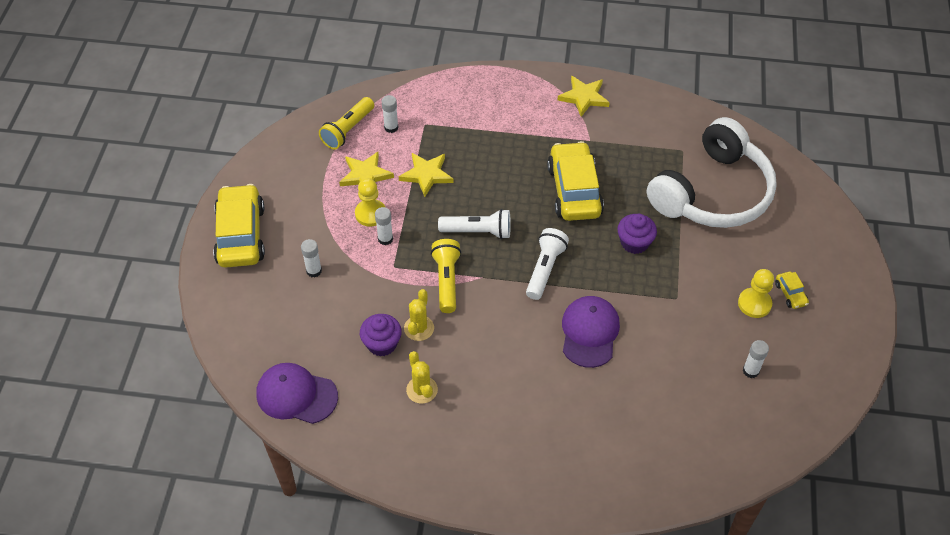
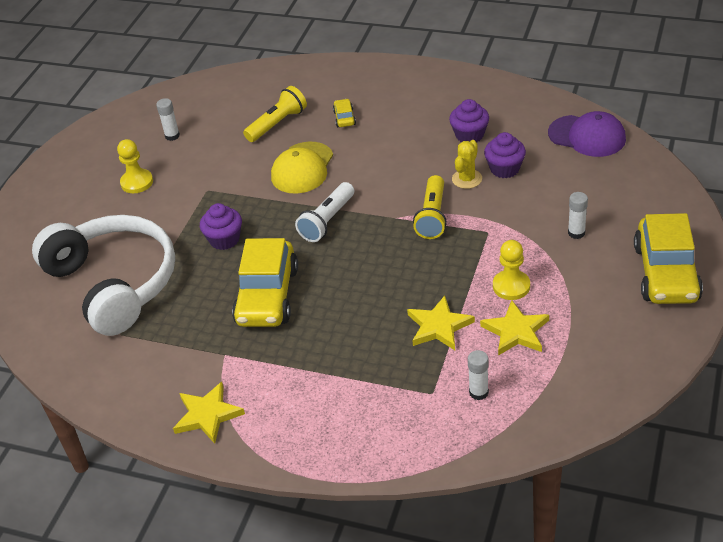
camera: 165 degrees left, 10 degrees down
(348, 130) = (538, 393): yellow flashlight -> yellow flashlight (277, 124)
(385, 239) = (495, 259): white glue stick -> none
(422, 390) = (469, 135): yellow cactus -> purple cupcake
(478, 232) = (389, 260): white flashlight -> none
(589, 332) = (302, 168): purple cap -> yellow cap
(712, 192) = (114, 284): white headphones -> white headphones turned 90 degrees clockwise
(790, 294) = (98, 188): yellow car -> yellow car (344, 118)

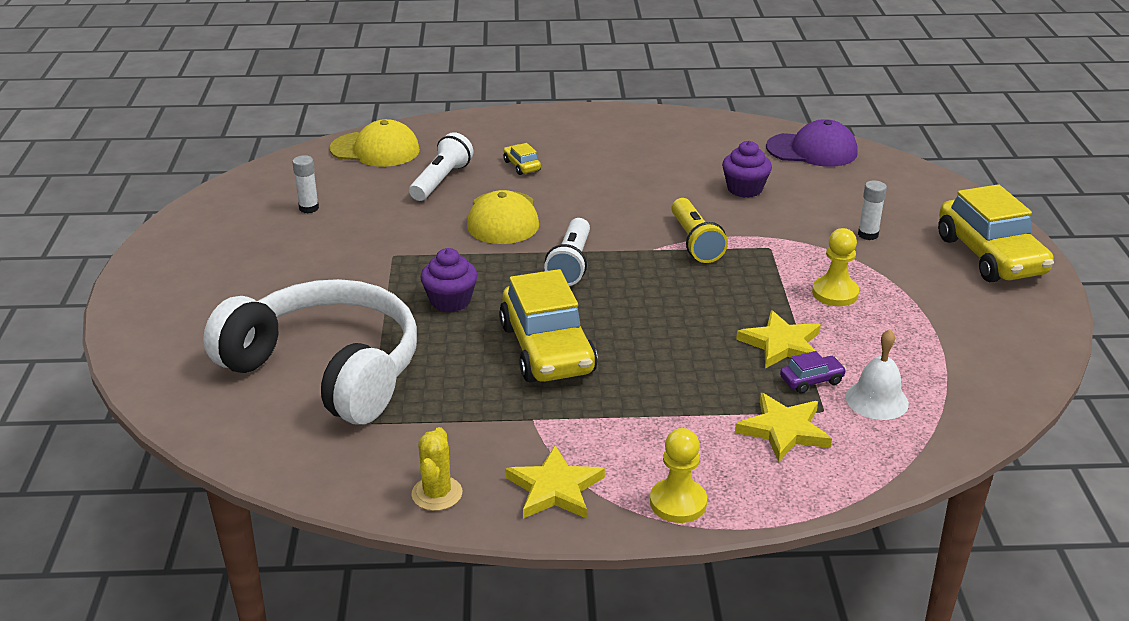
camera: 25 degrees left, 10 degrees down
(137, 182) = (290, 260): yellow pawn -> yellow pawn (678, 503)
(246, 86) = (375, 150): none -> yellow cap
(277, 124) = (441, 181): yellow flashlight -> white flashlight
(440, 364) = (811, 380): none -> purple car
(467, 179) = (709, 203): yellow cactus -> yellow cactus (437, 494)
(469, 135) = (682, 164): purple cupcake -> none
(478, 392) = (877, 400): white glue stick -> white bell
(516, 331) = (873, 334): yellow star -> yellow star (783, 430)

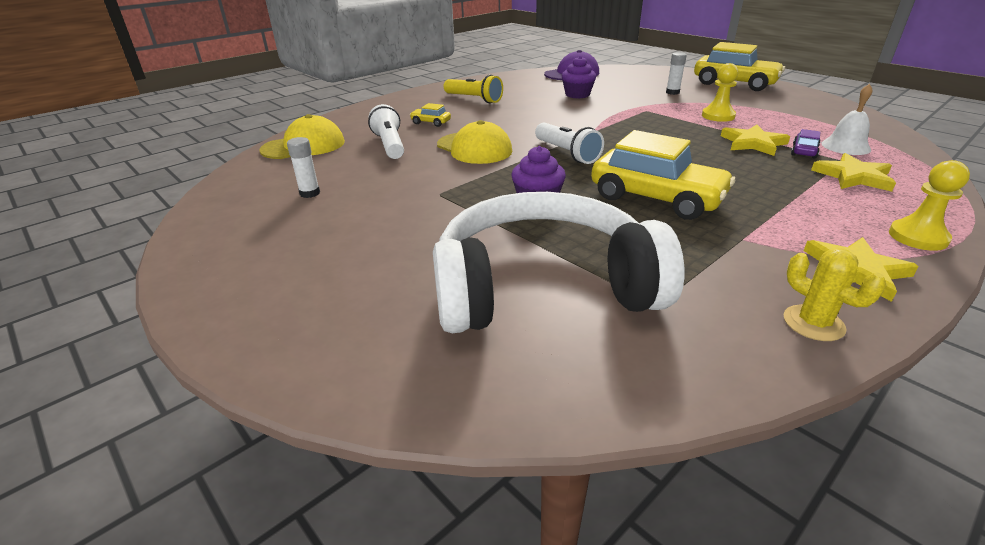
camera: 40 degrees left, 0 degrees up
(695, 242) = (607, 121): yellow flashlight -> yellow flashlight (474, 99)

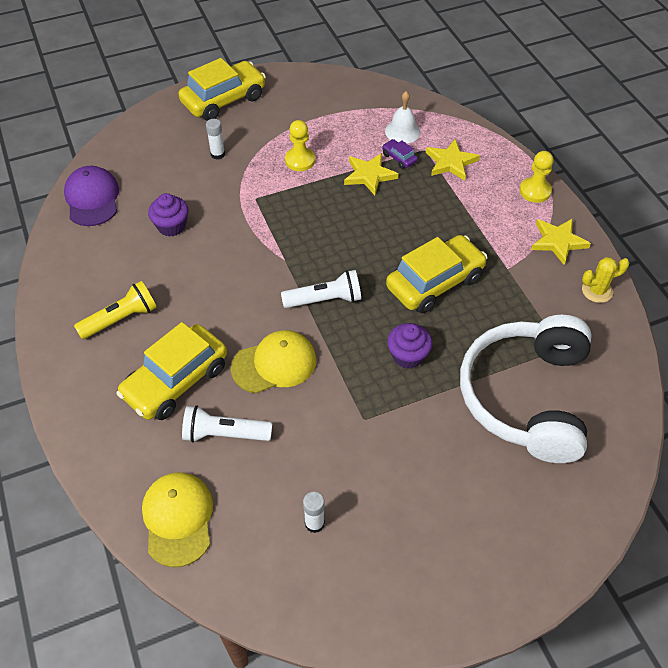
camera: 70 degrees left, 20 degrees up
(430, 122) = (176, 381): yellow car -> yellow car, size x2.37

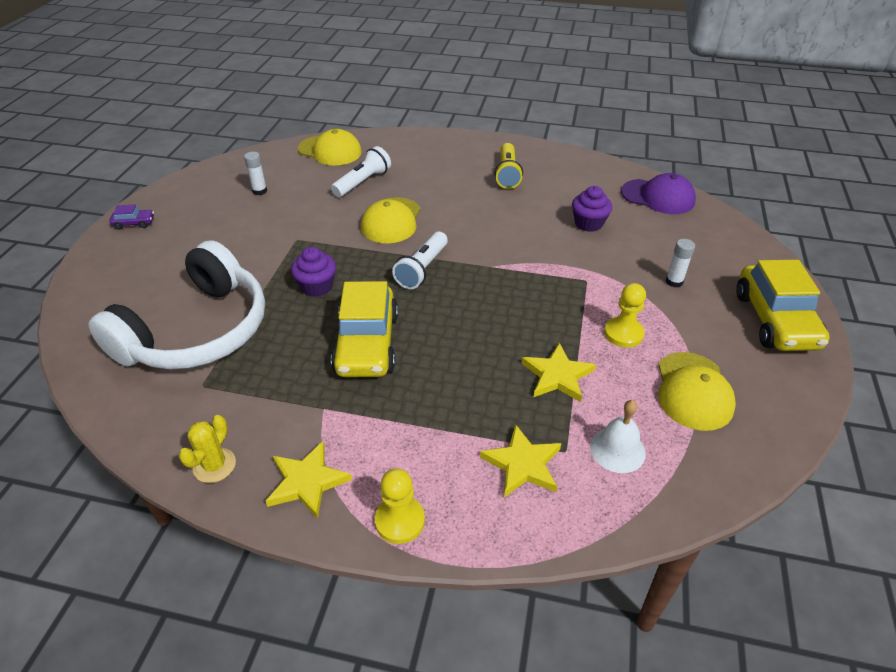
camera: 125 degrees right, 10 degrees down
(176, 381) = (427, 178): yellow car -> none
(326, 117) = (693, 391): none -> yellow cap
(399, 158) = (568, 417): purple car -> purple car (134, 223)
(526, 397) = (197, 331): white headphones -> white headphones turned 75 degrees clockwise

